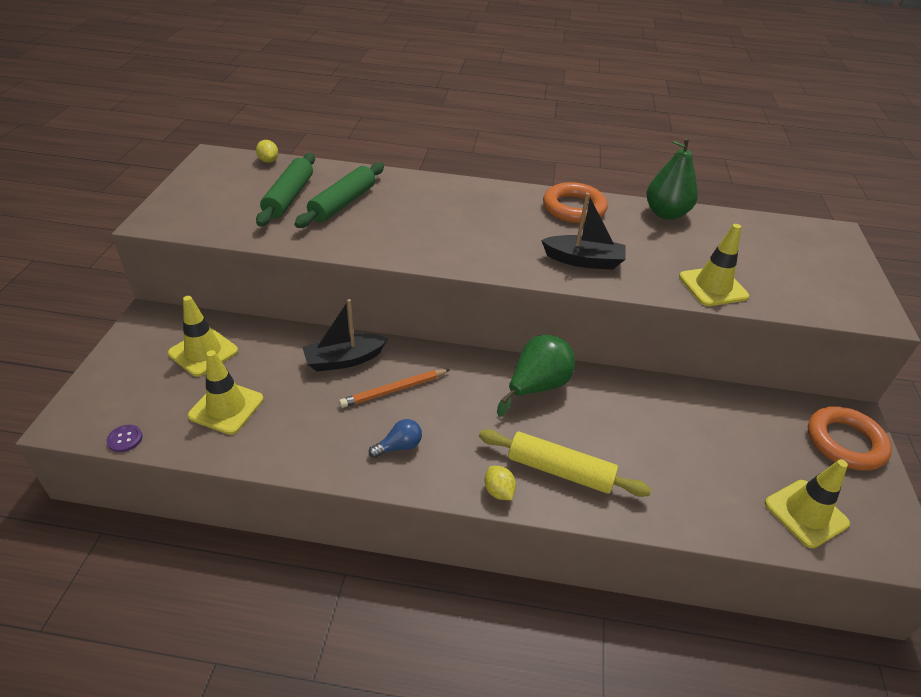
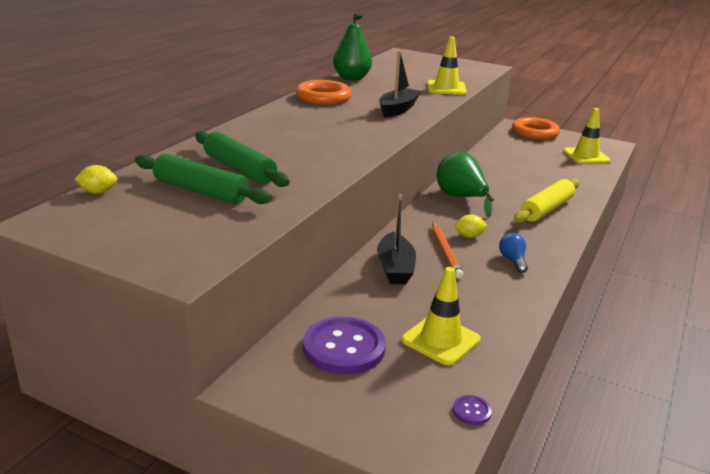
camera: 70 degrees left, 15 degrees down
(203, 352) = (344, 348): yellow traffic cone -> purple button
(498, 491) = (563, 232): yellow lemon -> yellow lemon (469, 236)

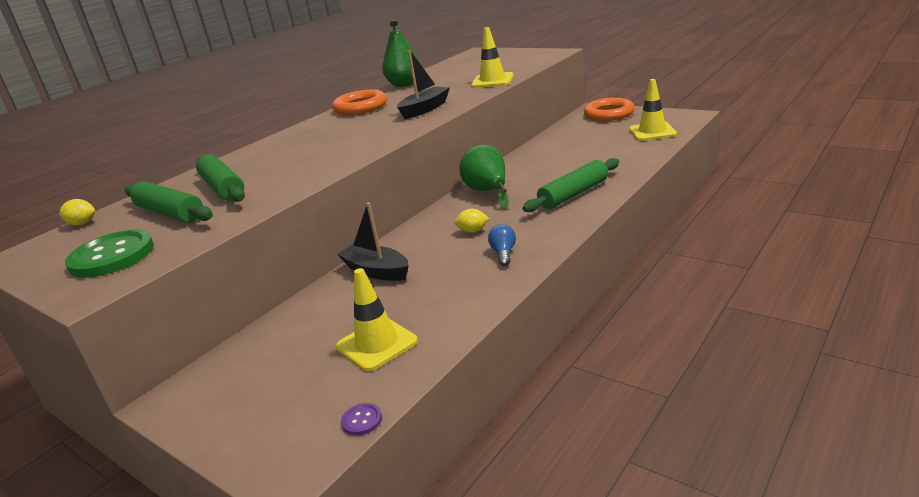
camera: 15 degrees right, 0 degrees up
(173, 232) = (112, 256): none -> green button
(344, 348) = (276, 357): purple button -> none
(395, 268) = (377, 271): black boat -> black boat turned 120 degrees clockwise
(445, 252) = (438, 250): orange pencil -> none
(546, 209) = (573, 194): yellow rolling pin -> green rolling pin

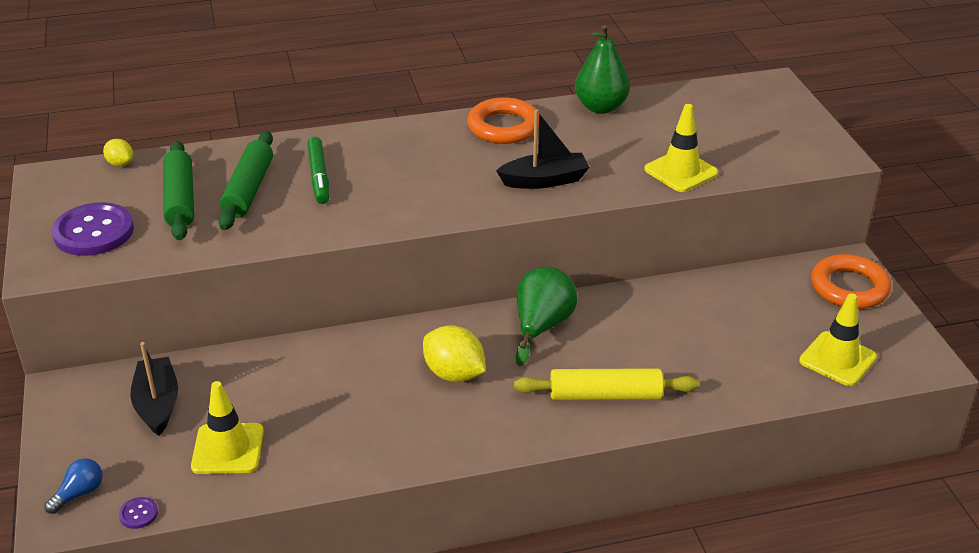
camera: 35 degrees right, 10 degrees up
(112, 256) = (94, 232): green button -> purple button
(269, 164) = (319, 176): none -> green marker
(377, 271) = (324, 363): black boat -> black boat (157, 404)
(473, 231) = (454, 374): yellow lemon -> yellow lemon, size x1.83
(503, 253) = (436, 425): blue light bulb -> blue light bulb (79, 493)
(573, 194) = (605, 395): green rolling pin -> yellow rolling pin

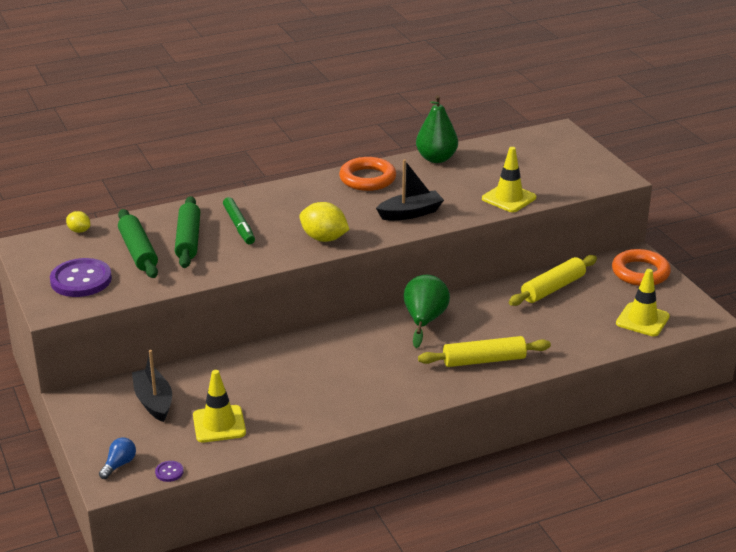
camera: 10 degrees left, 5 degrees down
(454, 374) = (369, 358): yellow lemon -> yellow lemon (324, 238)
(725, 298) = (553, 288): none -> yellow rolling pin

